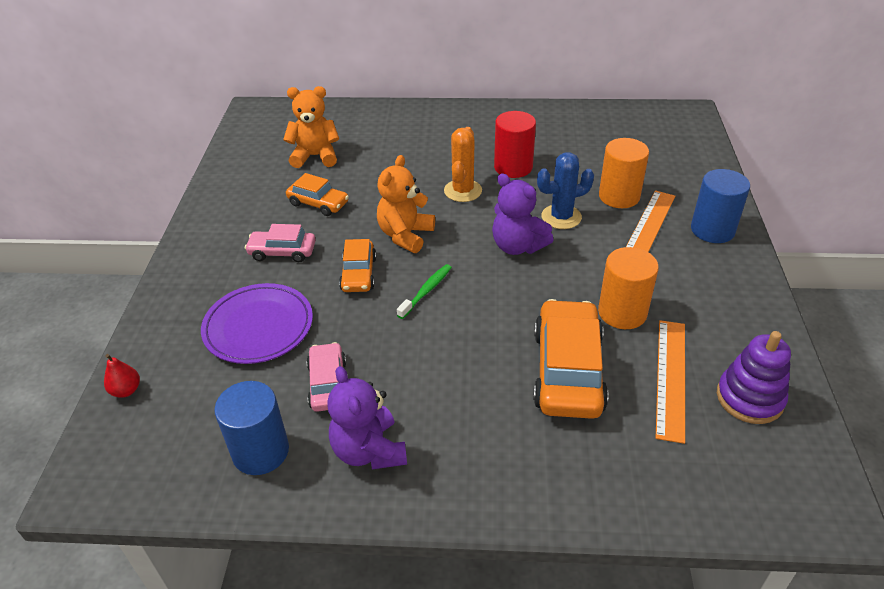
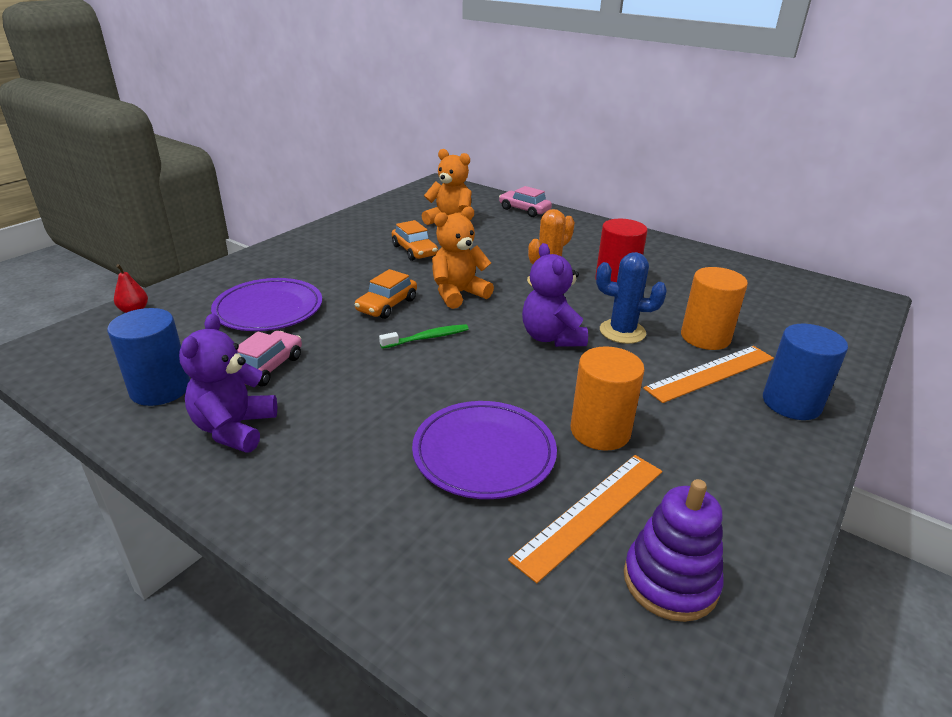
camera: 30 degrees right, 10 degrees down
(282, 252) = (348, 270): pink car -> pink car (524, 210)
(567, 370) = (484, 453): orange car -> purple plate

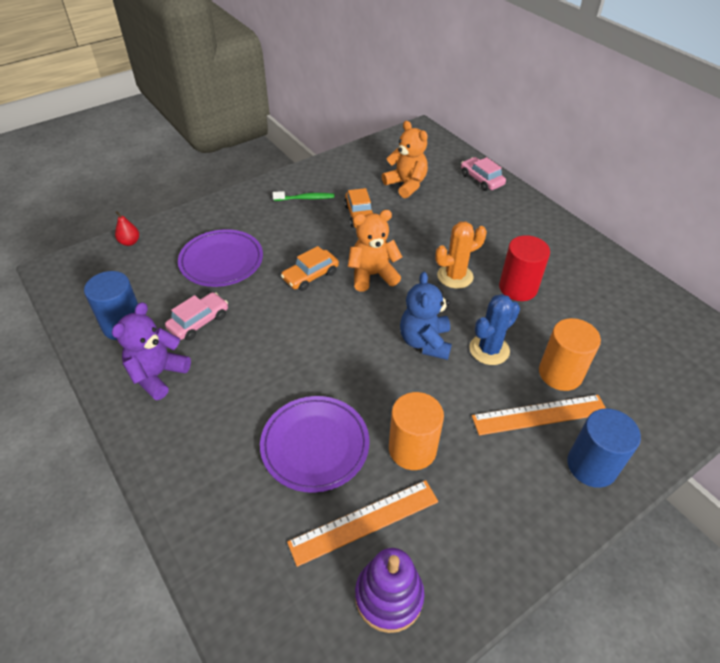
camera: 20 degrees right, 15 degrees up
(427, 338) = (326, 319): green toothbrush -> green toothbrush (306, 198)
(551, 337) = (425, 342): purple teddy bear -> blue teddy bear
(622, 332) = (489, 350): blue cactus -> blue cactus turned 75 degrees counterclockwise

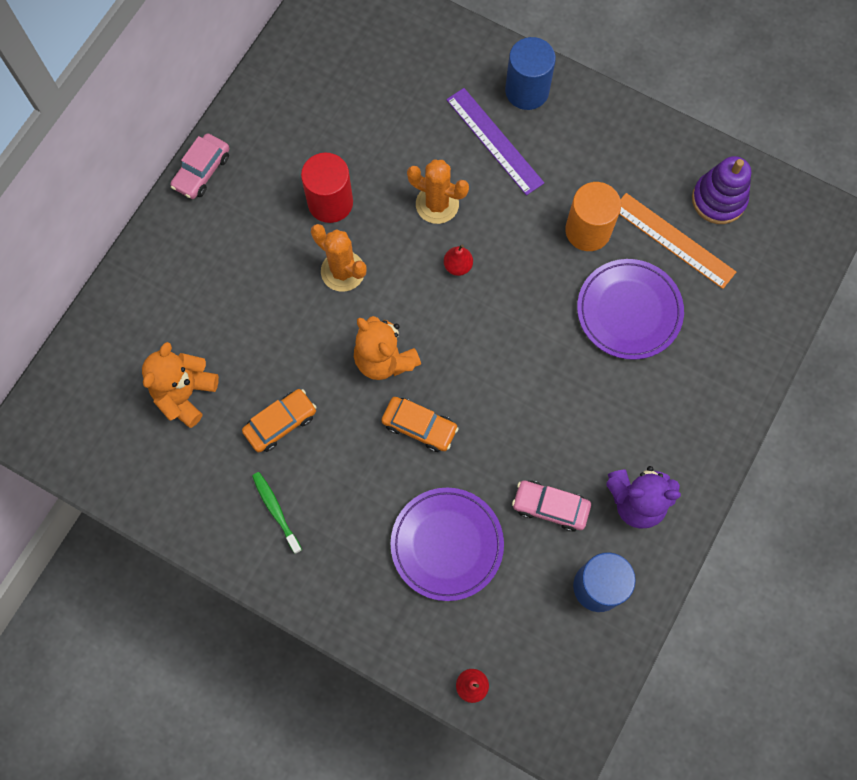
camera: 115 degrees left, 25 degrees up
(425, 342) = (458, 266): blue teddy bear -> red pear
(481, 179) = (130, 303): pink car -> pink car (202, 171)
(489, 350) = (437, 204): blue cactus -> orange cactus
(540, 415) = (494, 141): orange ruler -> purple ruler
(560, 373) = (435, 135): orange cylinder -> none

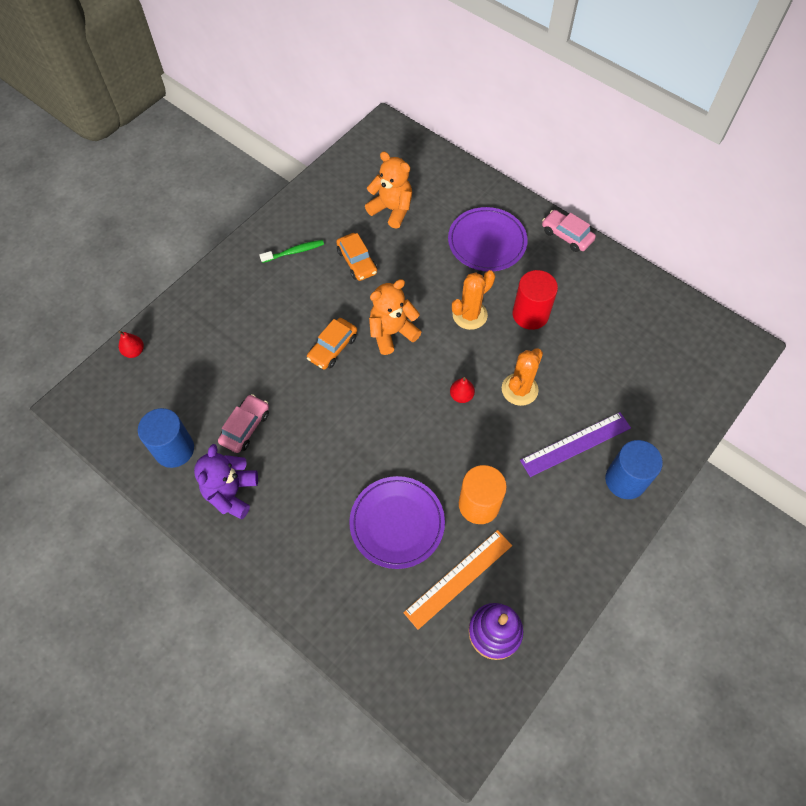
camera: 100 degrees right, 10 degrees down
(447, 544) = (238, 352): purple plate -> purple plate (487, 242)

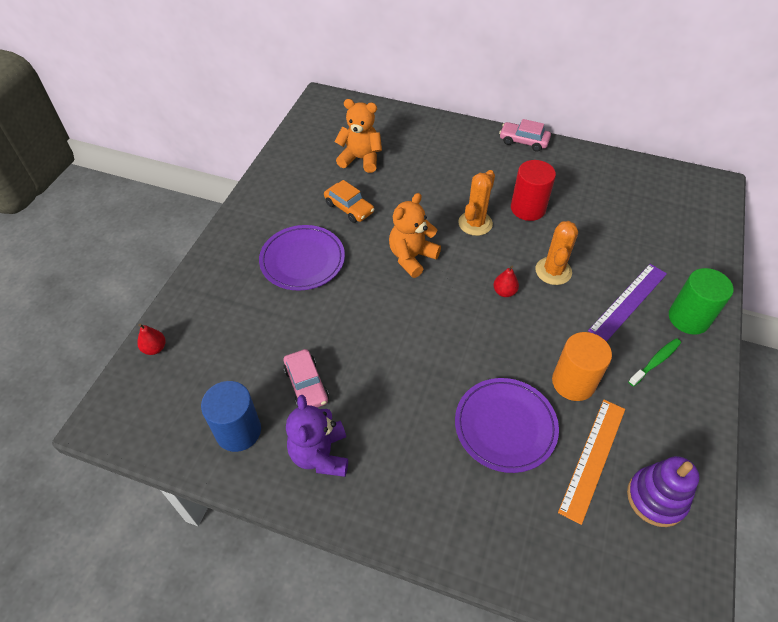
camera: 20 degrees left, 10 degrees down
(245, 427) = (306, 385): pink car -> pink car turned 150 degrees clockwise
(294, 252) = (285, 215): green toothbrush -> green toothbrush (655, 361)
(333, 348) = (361, 286): orange car -> none
(487, 242) = (459, 163): purple plate -> purple plate (302, 260)
(625, 480) = (688, 318): blue cylinder -> green cylinder

